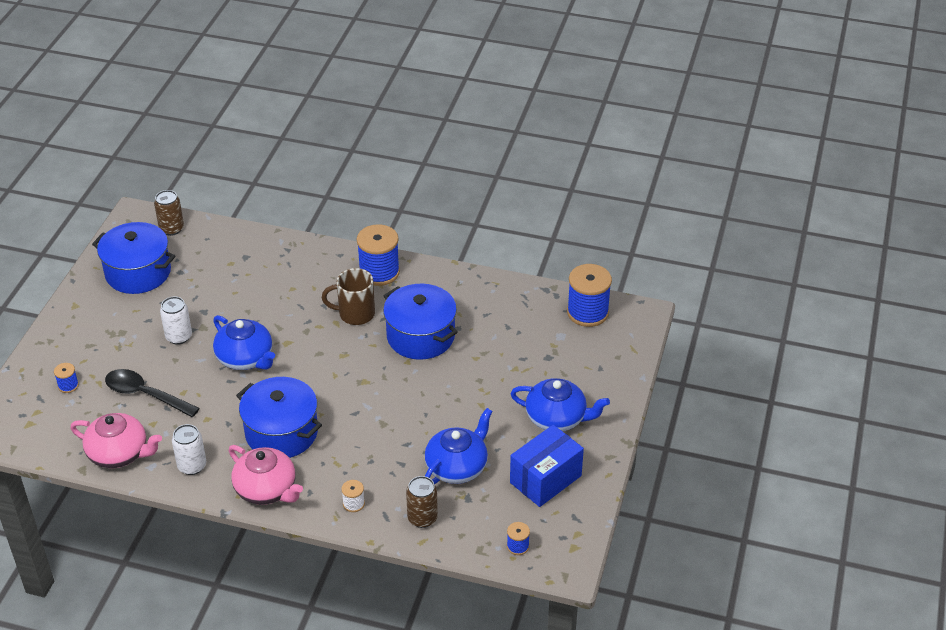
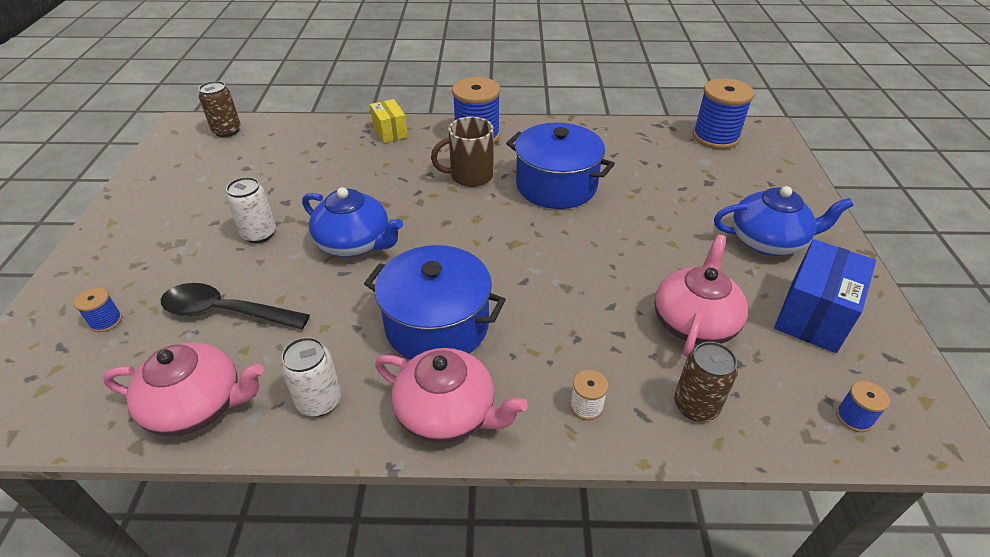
camera: 15 degrees left, 0 degrees up
(138, 272) = (193, 176): blue pot -> none
(307, 254) = (390, 132): none -> yellow box
(457, 467) = (694, 322): blue teapot -> pink teapot

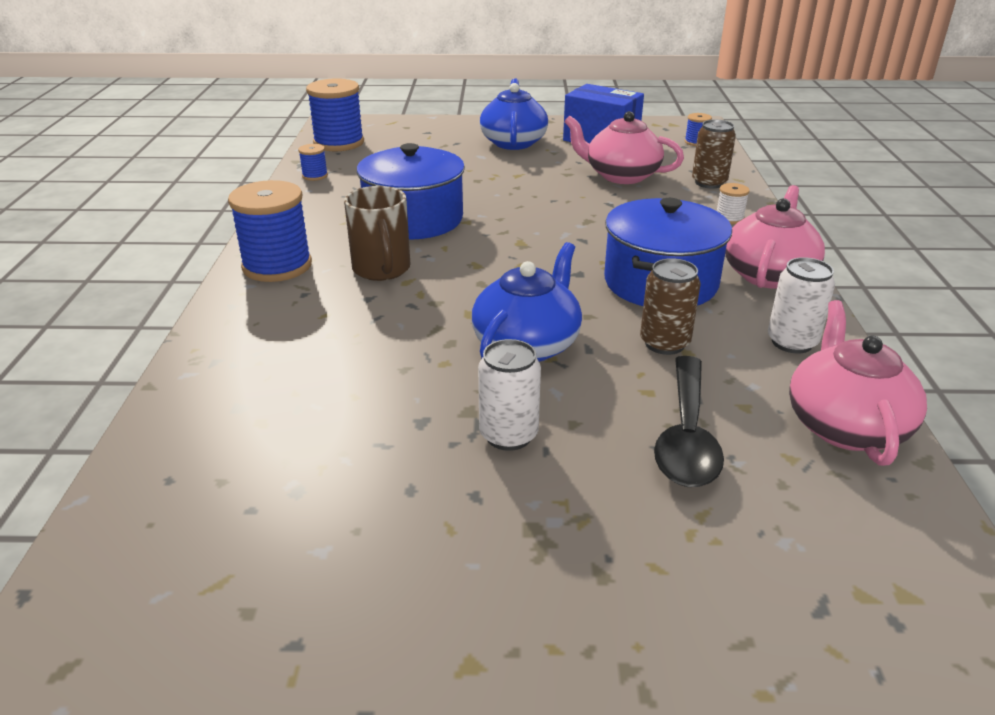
camera: 90 degrees left, 10 degrees down
(106, 321) = (747, 565): blue spool -> blue spool (315, 176)
(227, 131) = (119, 555): brown can -> brown can (664, 343)
(390, 132) = (230, 337): yellow box -> none

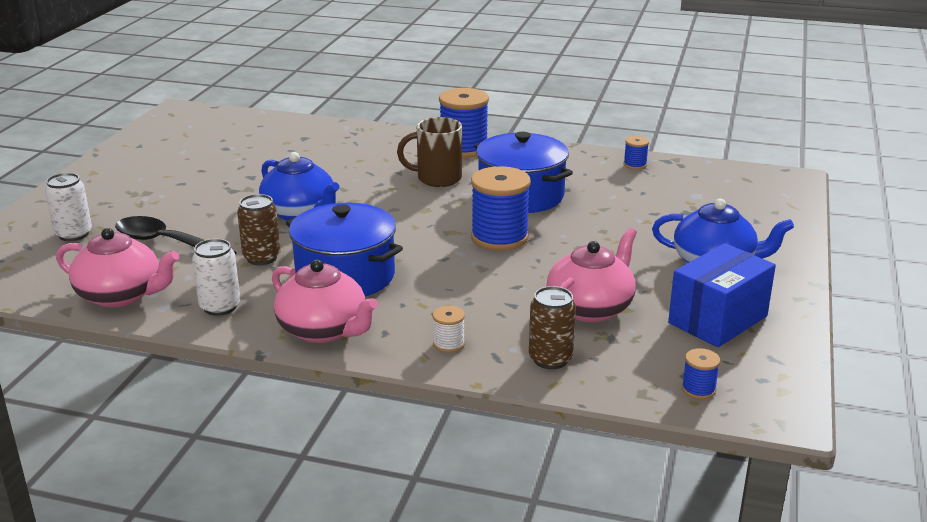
camera: 105 degrees right, 5 degrees down
(339, 143) = (724, 177): blue spool -> blue spool (499, 237)
(508, 435) = (217, 196): white can -> white can (73, 234)

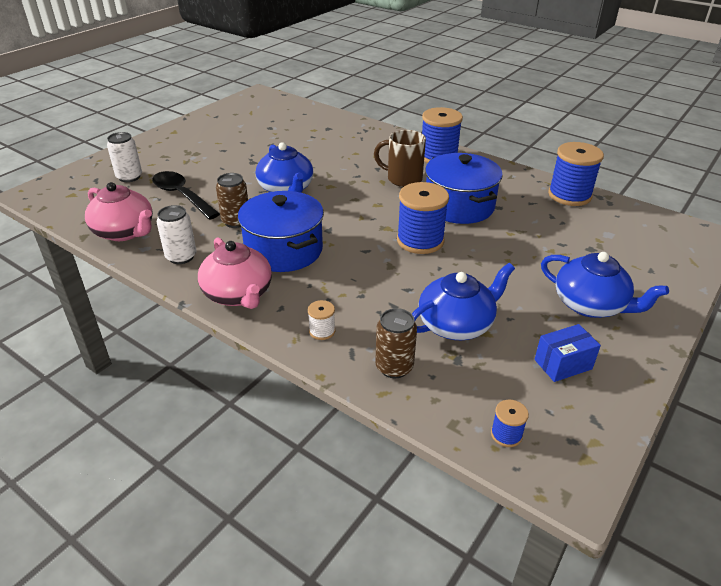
camera: 20 degrees right, 10 degrees up
(590, 308) = (456, 324): pink teapot -> blue teapot
(635, 164) = (569, 195): blue spool -> blue spool, size x2.16
(717, 319) = (563, 364): blue box -> blue box, size x0.60

